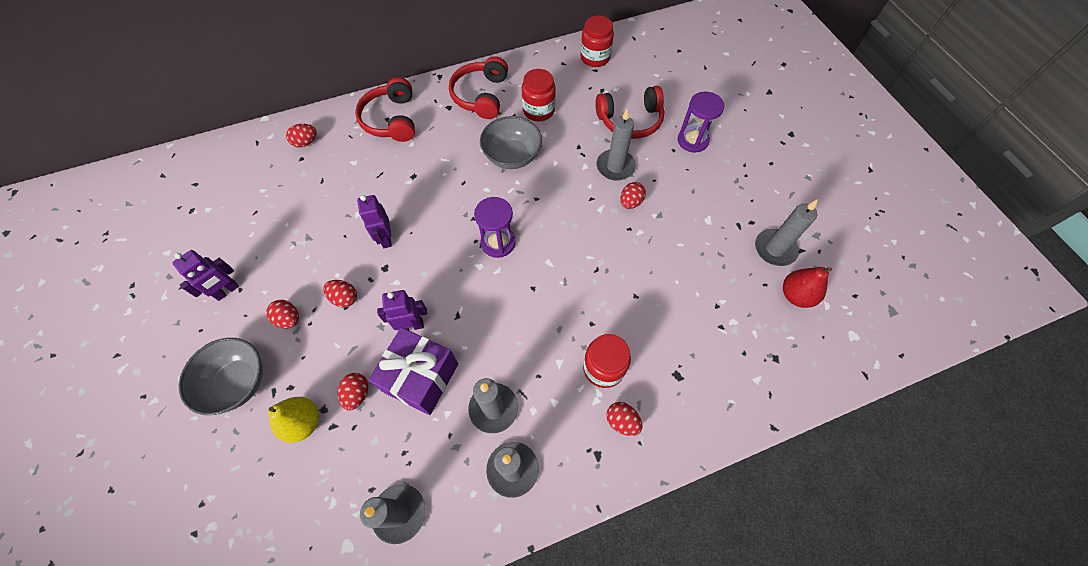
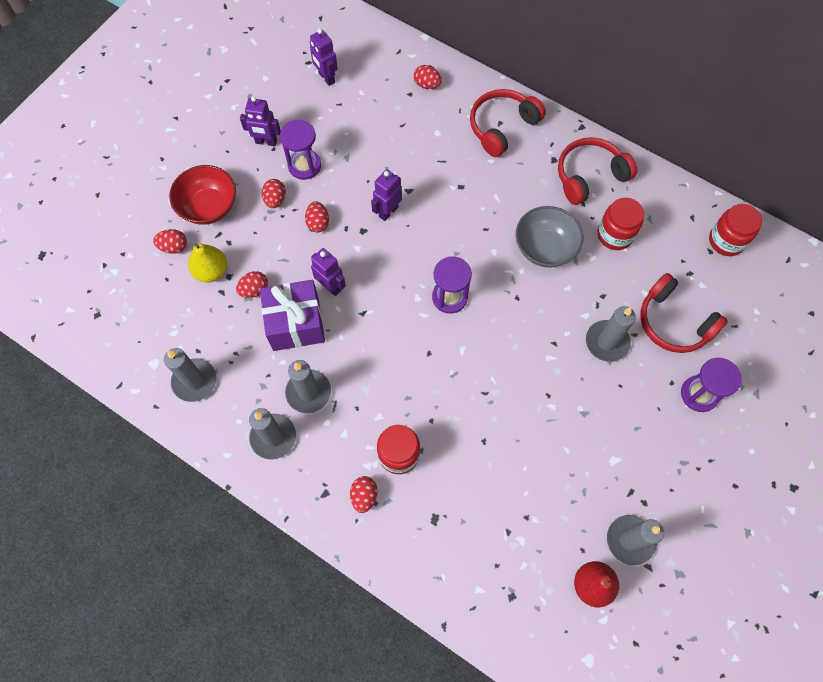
camera: 55 degrees right, 5 degrees up
(221, 206) = (326, 78): none -> purple robot
(238, 383) = (209, 207): grey bowl -> red bowl
(282, 274) = (304, 165): none -> purple hourglass
(630, 202) = (577, 379): red egg -> red egg (174, 247)

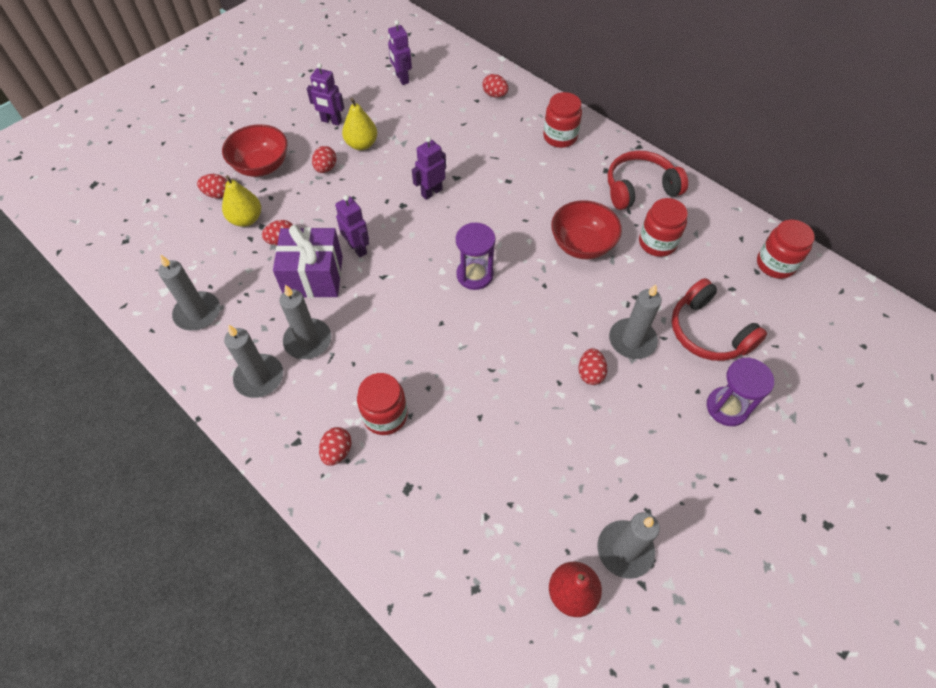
camera: 10 degrees right, 10 degrees down
(304, 165) = (361, 144): purple hourglass -> yellow pear
(318, 223) = (361, 193): red egg -> red egg (590, 373)
(502, 127) = (560, 137): red headphones -> red jar
(545, 248) = (582, 245): grey bowl -> red bowl

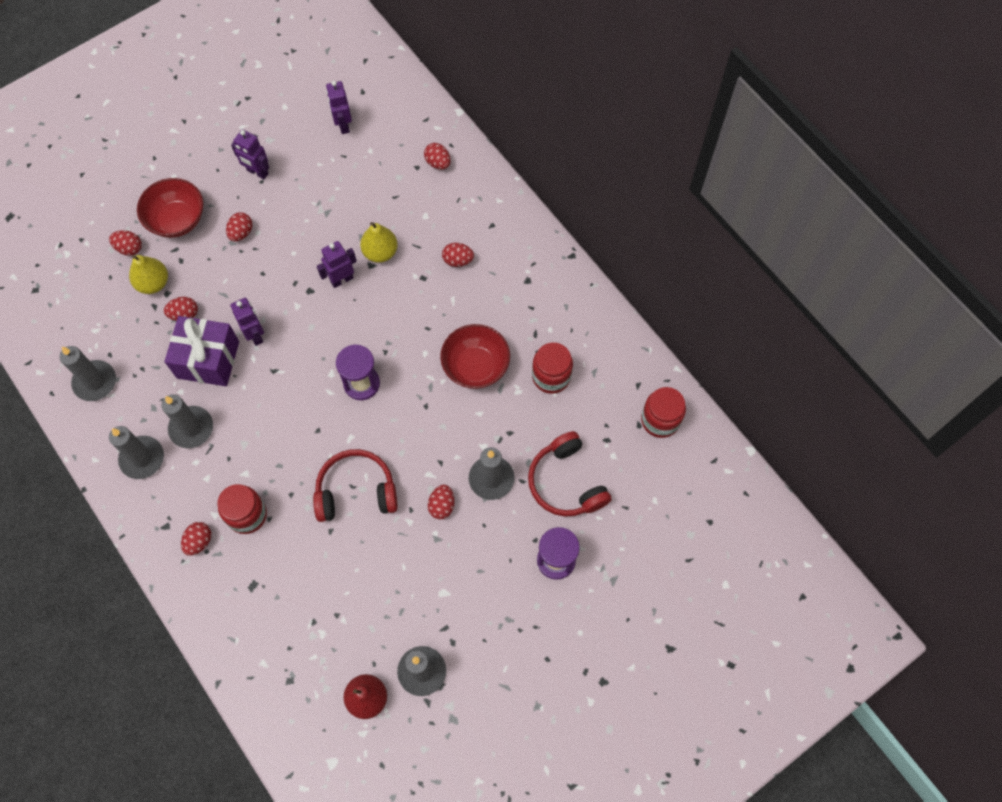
camera: 10 degrees right, 10 degrees up
(361, 144) = (283, 208): yellow pear -> yellow pear (380, 252)
(536, 163) = (458, 260): none -> red egg
(560, 137) = (492, 230): red jar -> none
(639, 188) = (555, 309): red headphones -> red headphones (356, 491)

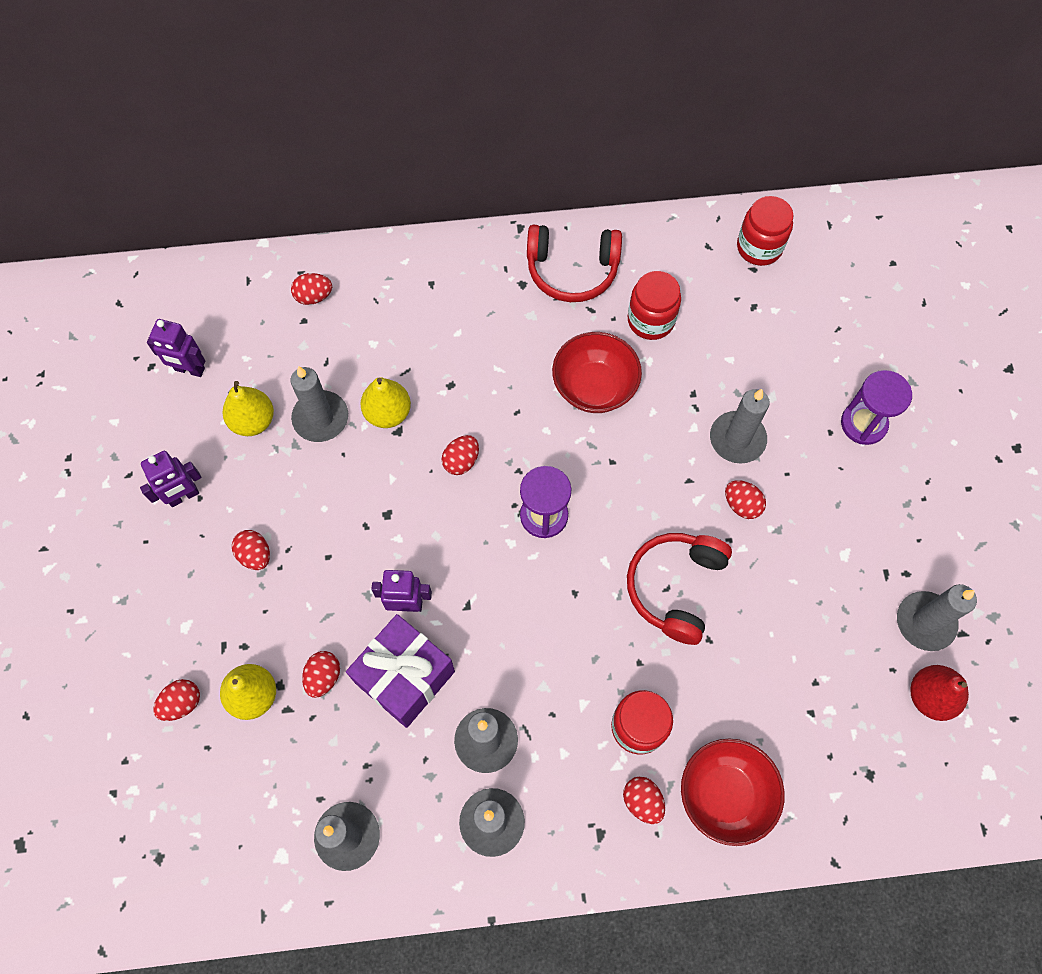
camera: 60 degrees left, 0 degrees up
(177, 220) = (182, 623): red bowl -> red bowl (725, 794)
(329, 180) = (253, 421): none -> yellow pear
(342, 279) = (396, 472): purple robot -> none
(353, 216) = (320, 418): none -> grey candle
(458, 260) = (452, 339): red egg -> red egg (461, 461)
(566, 482) = (781, 369): red headphones -> red headphones (572, 270)

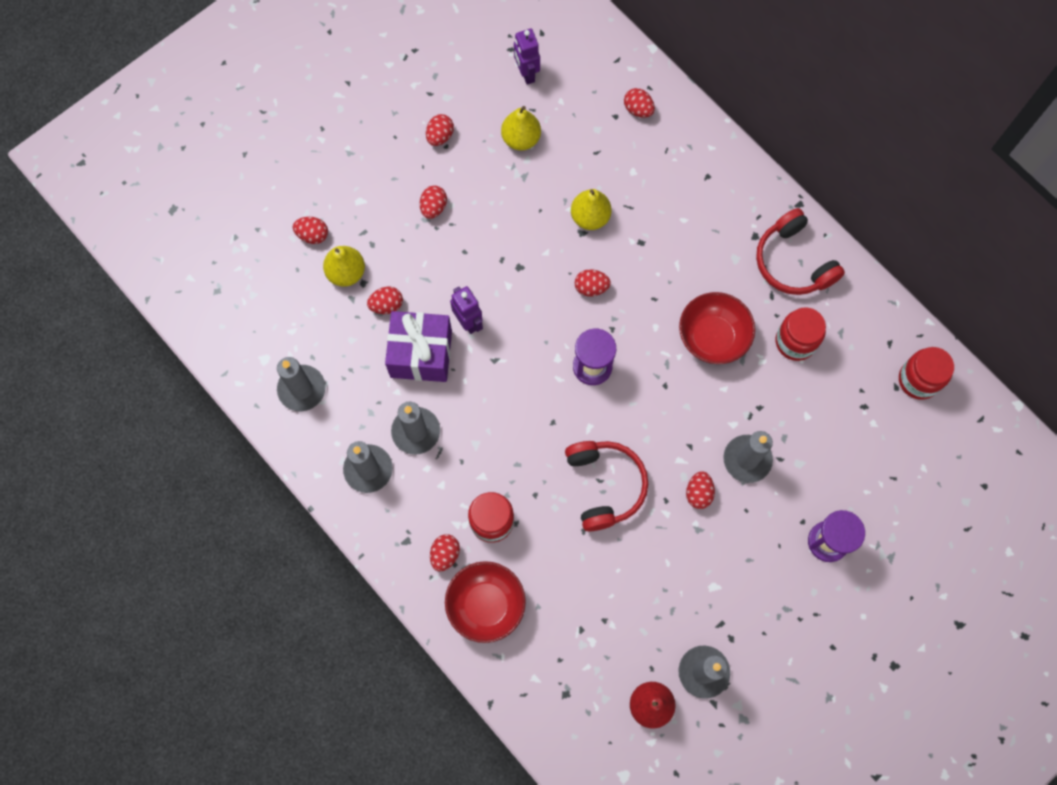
camera: 55 degrees right, 5 degrees up
(183, 496) = (440, 136): purple robot -> red egg
(320, 418) = (554, 178): grey candle -> none
(675, 587) = (604, 485): red headphones -> red headphones turned 90 degrees clockwise

